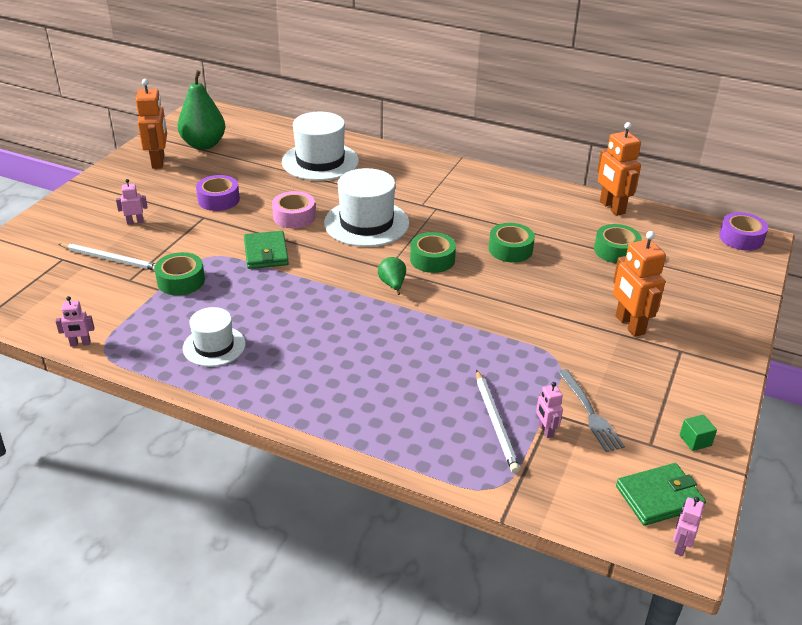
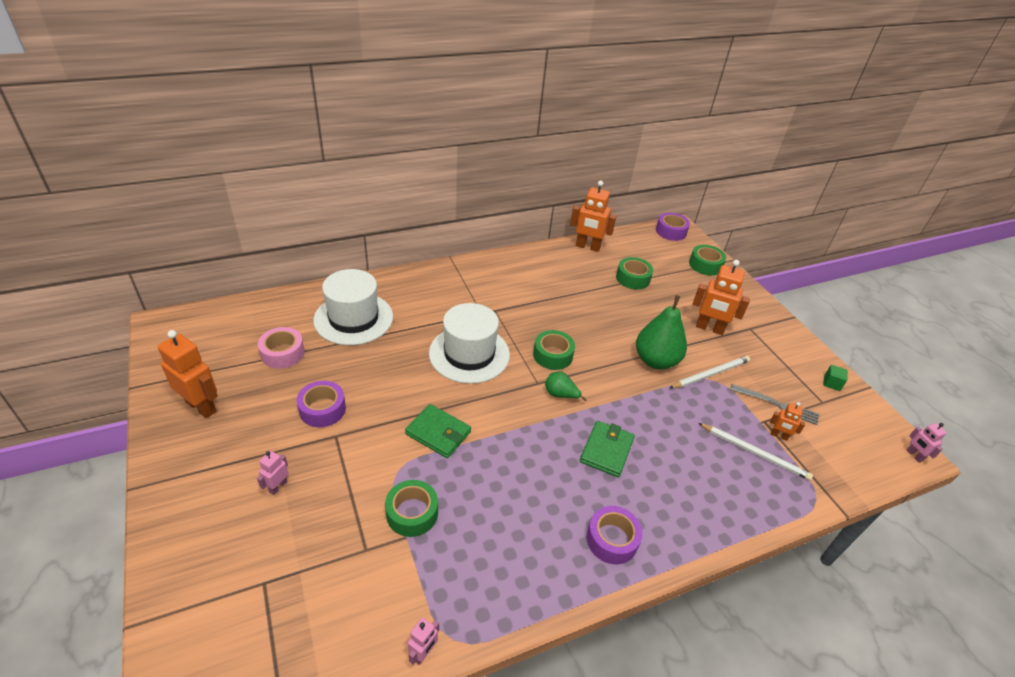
camera: 50 degrees left, 5 degrees up
(111, 259) = (315, 543): white pencil -> white pencil (711, 374)
(203, 144) = (221, 361): green pear -> green pear (656, 361)
(214, 346) = (529, 550): white hat -> none
(276, 381) = (612, 539): none -> purple tape
(294, 216) = (409, 383): pink tape -> pink tape (283, 353)
(510, 249) = (582, 315): green tape -> green tape (705, 265)
(545, 430) = (779, 436): pink robot -> orange robot
(659, 497) = (869, 433): green wallet -> green wallet (606, 450)

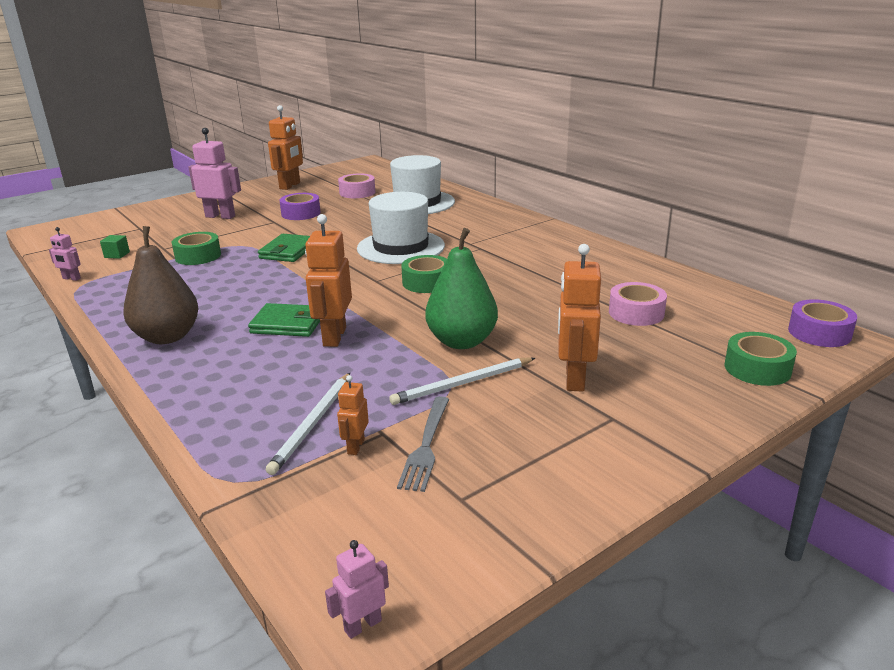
camera: 80 degrees right, 15 degrees down
(278, 486) = (220, 216): pink robot -> pink robot, size x1.96
(560, 395) = (364, 293): green pear -> none
(587, 247) = (674, 278): orange robot -> orange robot (334, 337)
(612, 539) = (167, 337): purple tape -> brown pear
(633, 278) = (636, 313): green tape -> pink tape
(711, 374) = (462, 384): white pencil -> white pencil turned 105 degrees clockwise
(832, 383) = (524, 514): green cube -> green cube (117, 255)

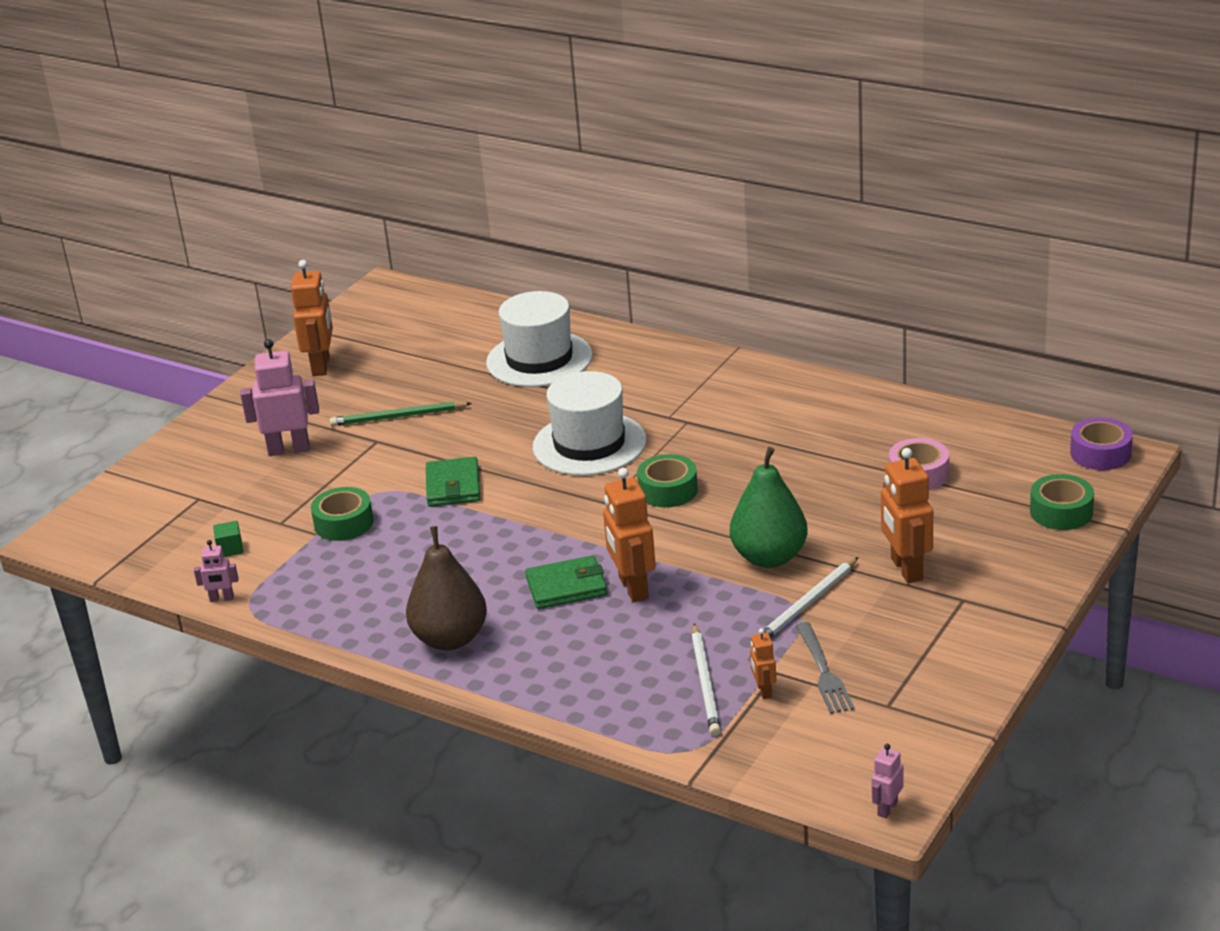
camera: 20 degrees left, 5 degrees up
(301, 213) = (398, 417): purple tape -> green pencil
(357, 192) = (436, 358): pink tape -> none

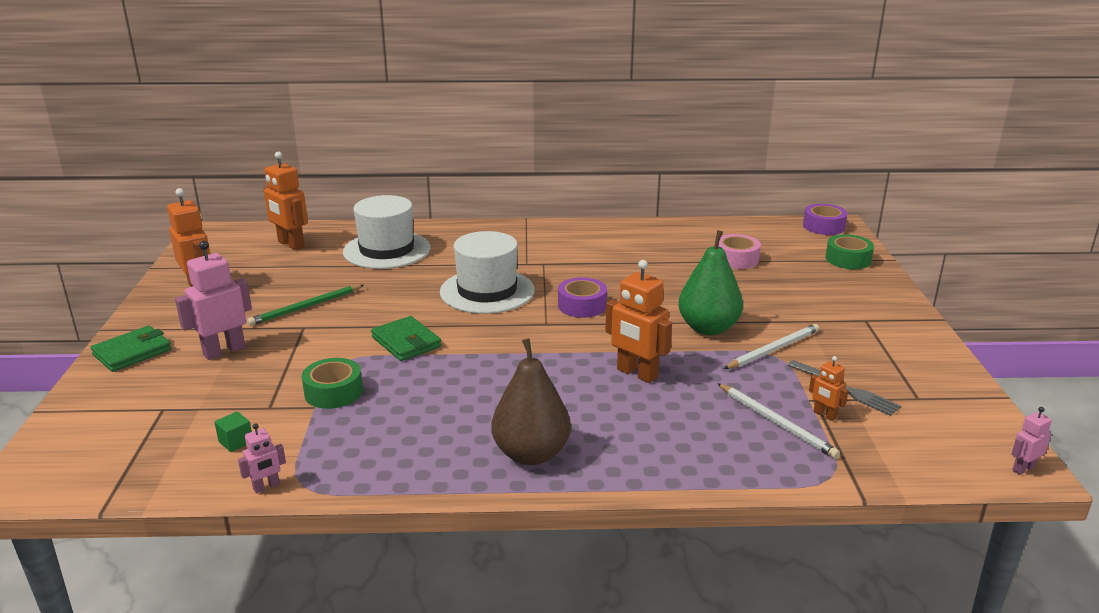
camera: 35 degrees left, 5 degrees down
(566, 587) = (583, 387): green wallet -> green wallet (132, 352)
(668, 490) = (582, 305): green tape -> purple tape
(807, 604) = (773, 349): white pencil -> white pencil turned 135 degrees counterclockwise
(887, 808) = (1023, 468): pink robot -> pink robot turned 60 degrees clockwise
(906, 569) = (806, 312): orange robot -> orange robot (290, 244)

